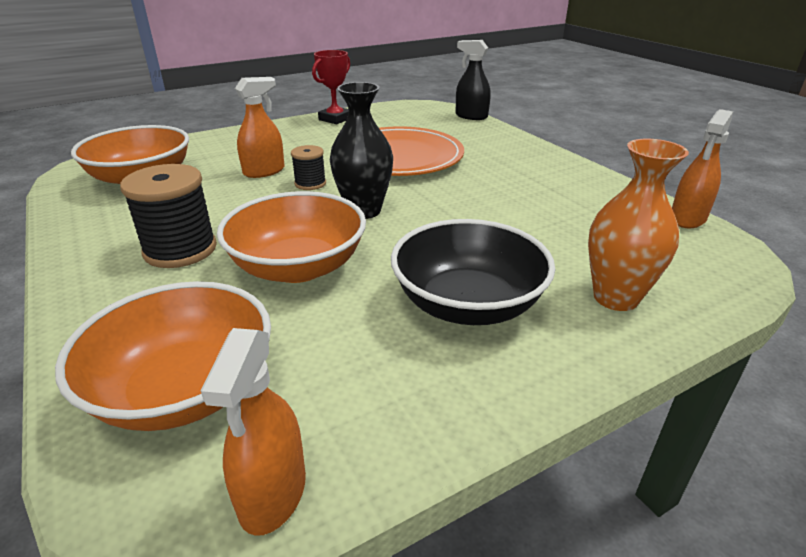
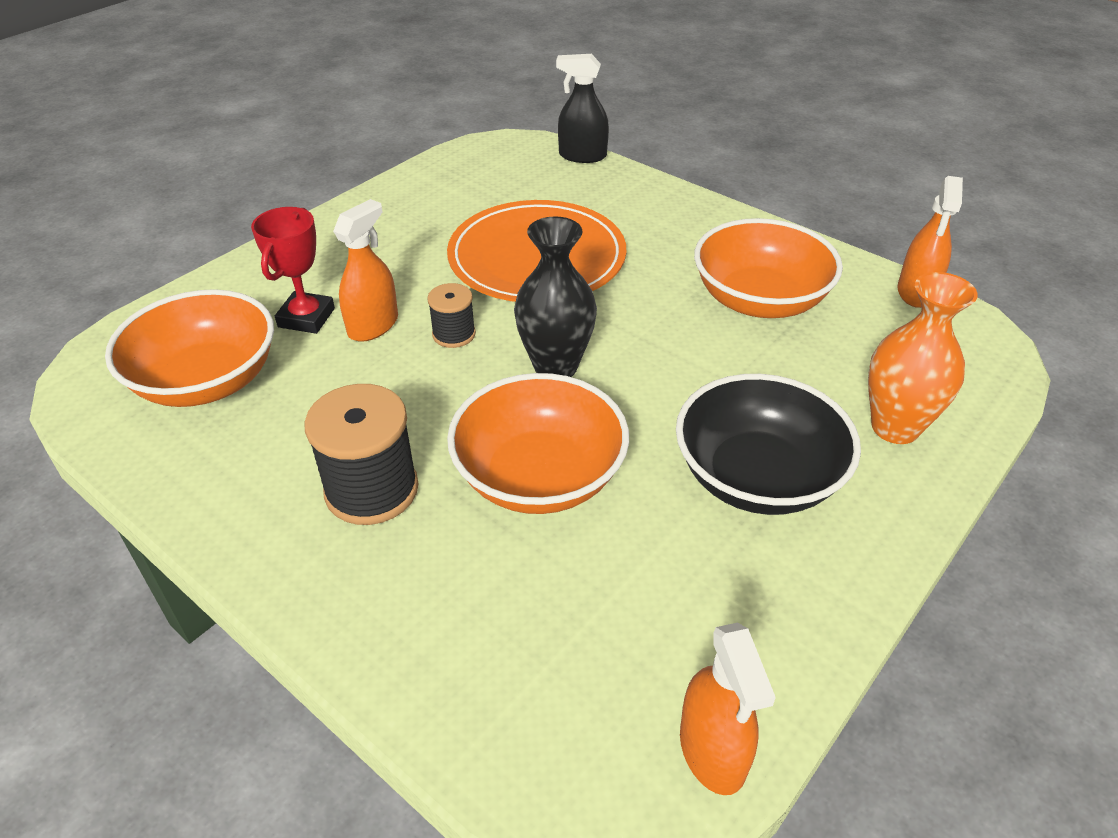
camera: 20 degrees left, 10 degrees up
(184, 389) = (540, 675): orange bowl -> orange bowl (759, 300)
(335, 119) = (396, 197): red trophy -> red trophy (306, 318)

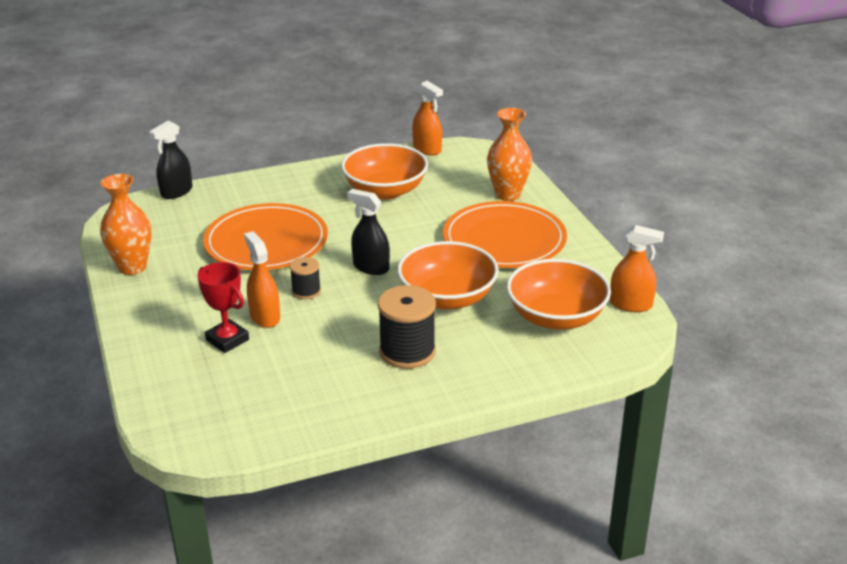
camera: 60 degrees left, 10 degrees down
(206, 381) = (249, 392): orange bowl -> orange bowl (556, 317)
(408, 194) = (132, 267): none -> orange vase
(555, 366) = (371, 267): black vase -> black spray bottle
(757, 477) = (504, 240): black bowl -> orange plate

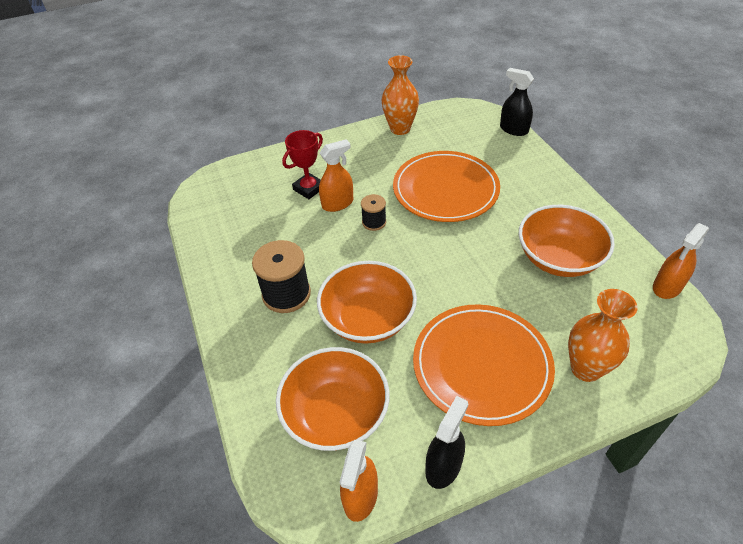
camera: 90 degrees right, 15 degrees up
(371, 267) = (414, 259): black spray bottle -> black spray bottle (443, 466)

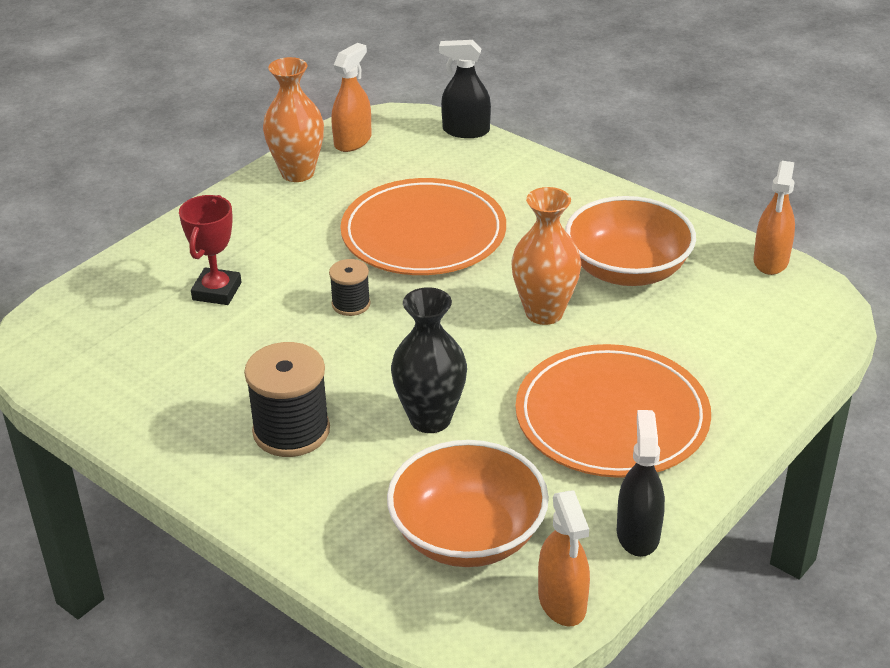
camera: 30 degrees left, 10 degrees down
(337, 203) = (278, 297): orange spray bottle -> orange spray bottle (353, 141)
(368, 318) = (430, 419): orange bowl -> black vase
(585, 368) = (733, 376): orange vase -> orange vase (544, 313)

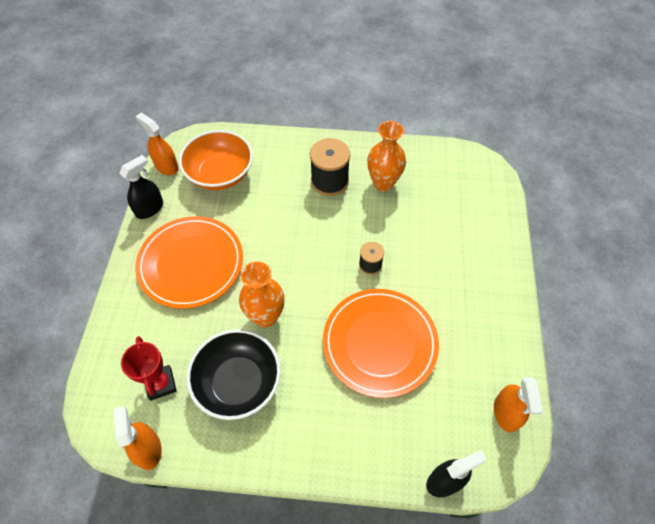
camera: 145 degrees right, 20 degrees up
(217, 291) = (442, 235): red trophy -> red trophy (161, 384)
(297, 173) = (503, 355): orange vase -> orange vase (383, 183)
(430, 419) = (275, 218): black vase -> none
(627, 270) = (238, 383): orange bowl -> black bowl
(638, 533) = (149, 209): black spray bottle -> black spray bottle turned 105 degrees counterclockwise

